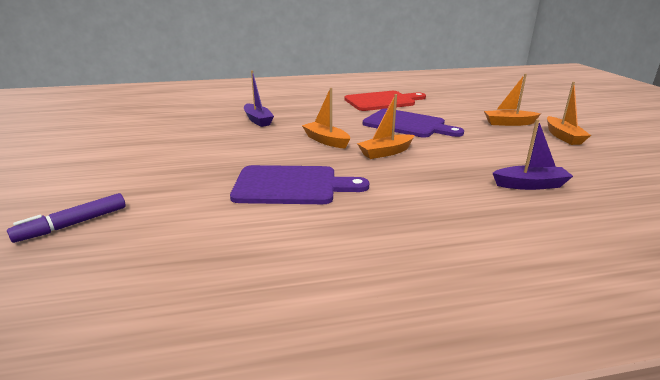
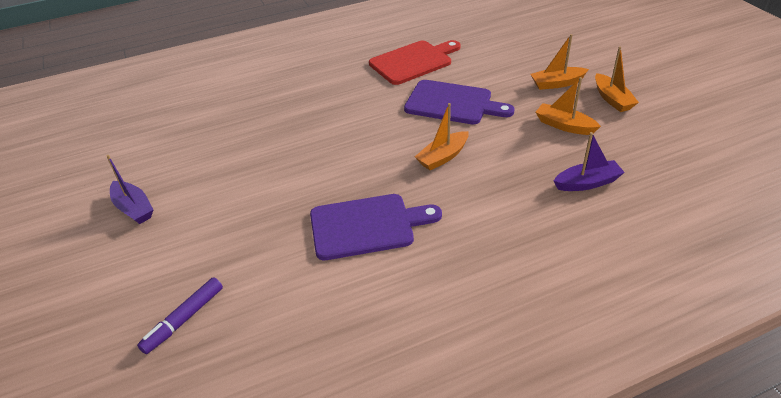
camera: 10 degrees left, 15 degrees up
(258, 120) = (286, 123): purple boat -> purple boat (133, 208)
(326, 141) = (375, 148): orange boat -> orange boat (564, 126)

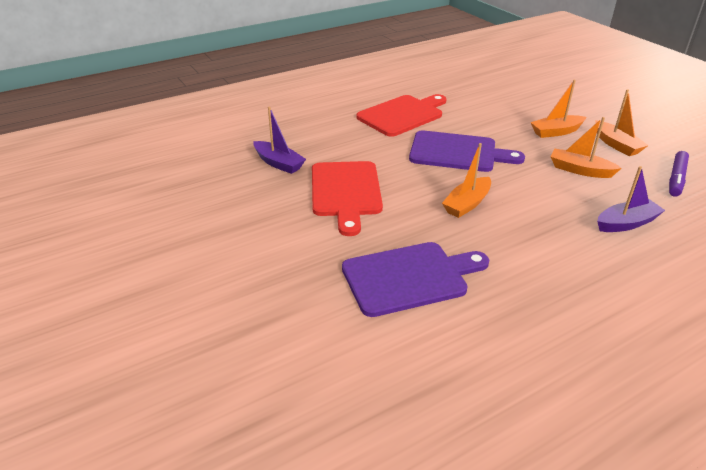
camera: 10 degrees left, 5 degrees down
(133, 208) = (127, 272): purple boat -> purple boat (278, 163)
(184, 319) = (222, 396): purple marker -> purple marker (676, 179)
(336, 141) = (346, 192): none -> red cutting board

